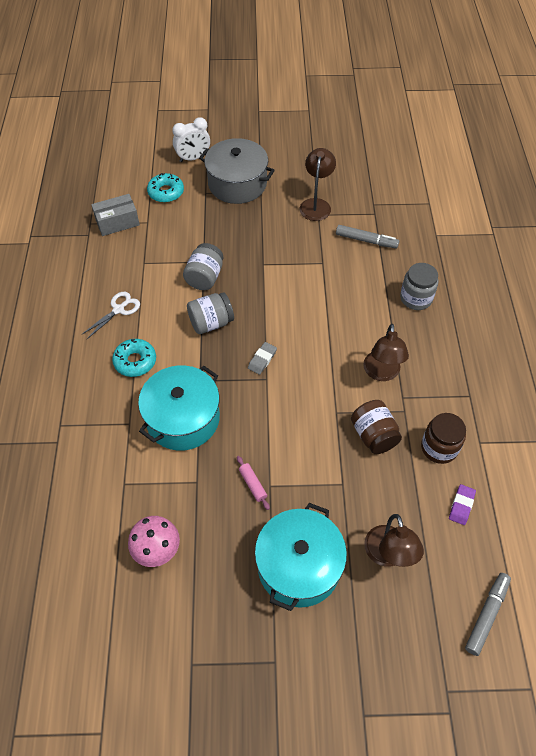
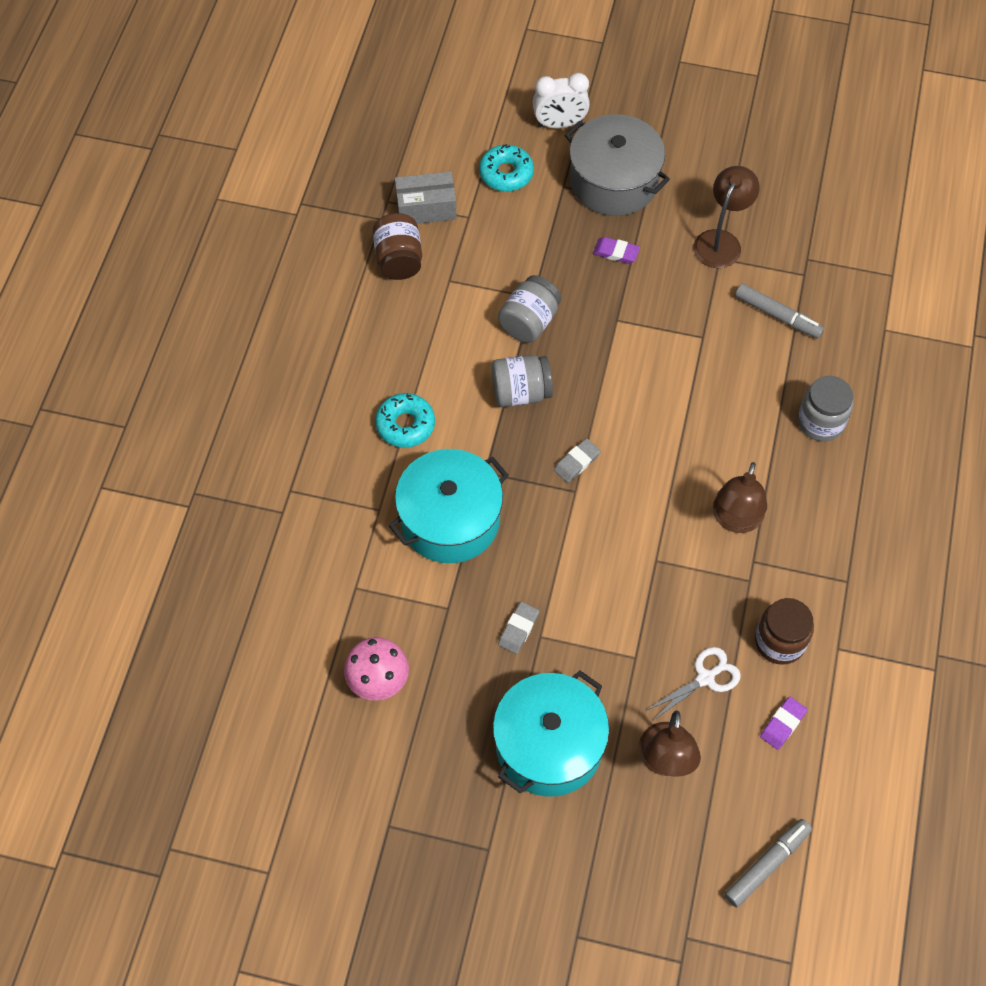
camera: 15 degrees right, 5 degrees up
(118, 309) = (399, 344): white scissors -> white scissors (705, 678)
(250, 224) = (616, 252): none -> purple eraser
(253, 484) = (518, 629): pink rolling pin -> grey eraser
(374, 435) = (697, 603): brown jar -> brown jar (399, 260)

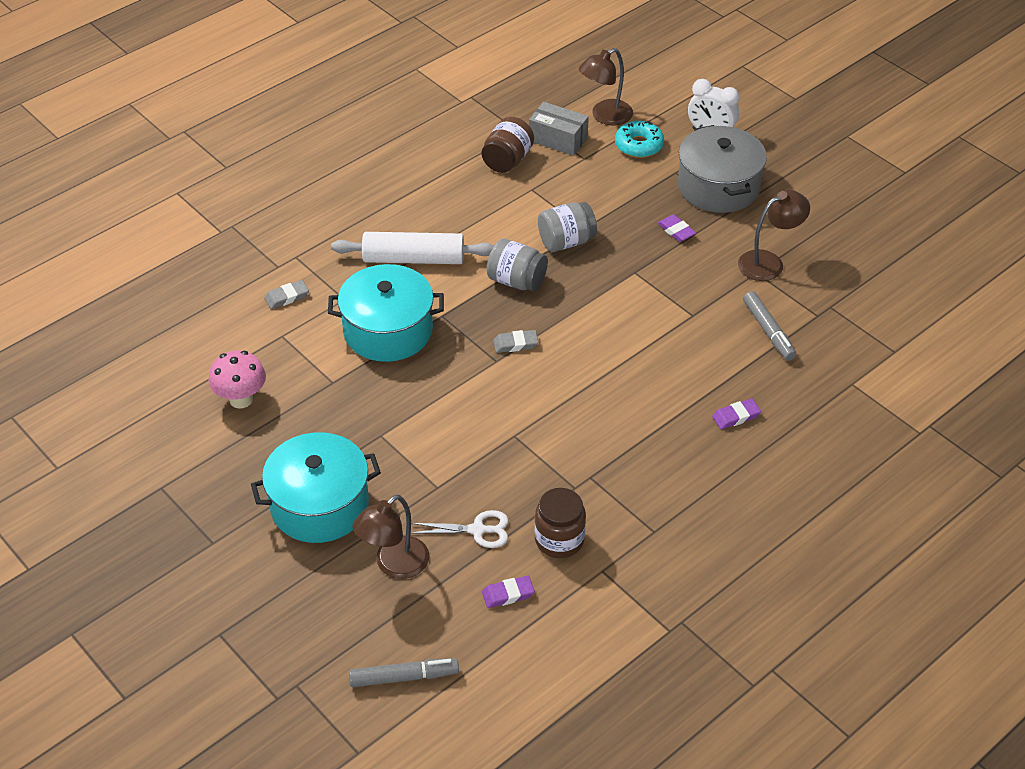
camera: 35 degrees right, 15 degrees down
(405, 425) = (413, 259): turquoise donut -> white rolling pin
(518, 629) = (369, 422): grey eraser -> grey eraser (287, 297)
(735, 520) = (602, 443): brown lamp -> brown lamp (605, 116)
(820, 422) = (736, 416): grey jar -> purple eraser

